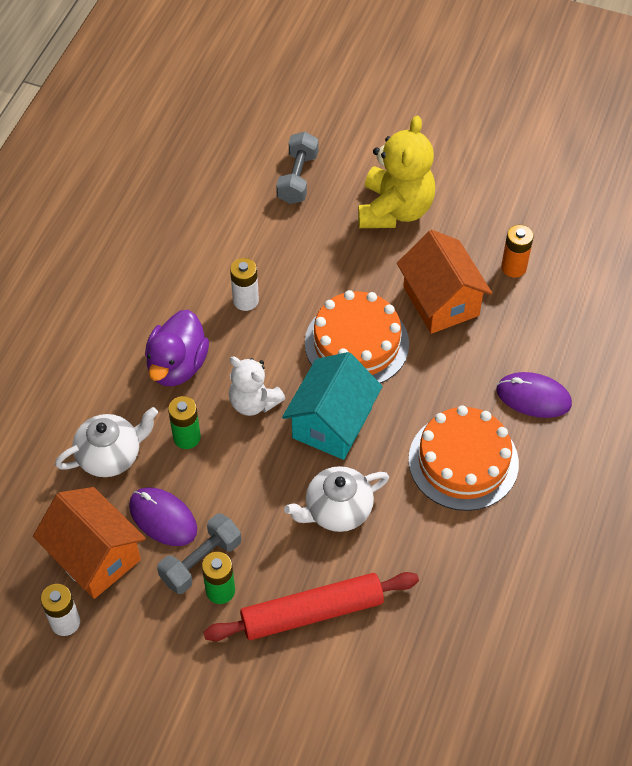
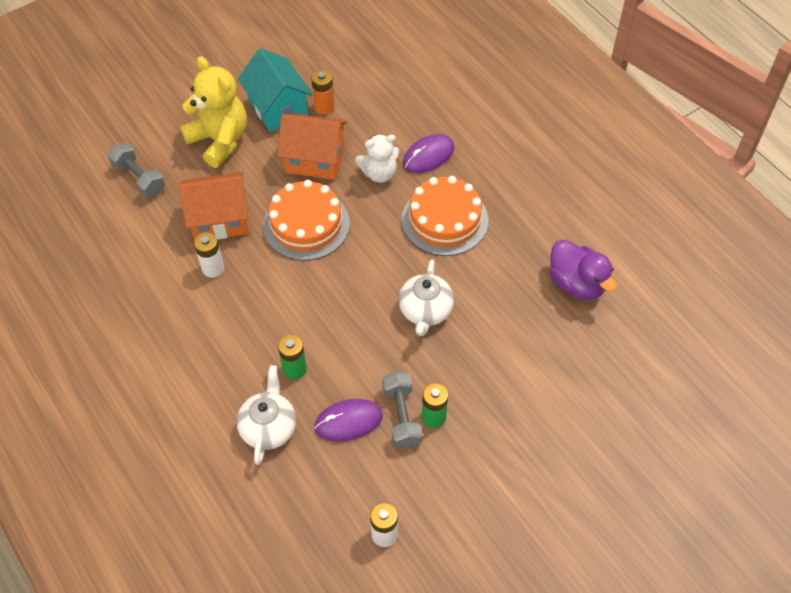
camera: 55 degrees left, 0 degrees up
(95, 556) = (345, 484): orange house -> orange house (220, 219)
(177, 365) = (229, 341): purple duck -> purple duck (577, 283)
(253, 402) = (301, 311): white teddy bear -> white teddy bear (379, 173)
(312, 612) = (491, 370): red rolling pin -> none
(332, 423) = (356, 275): turquoise house -> turquoise house (278, 108)

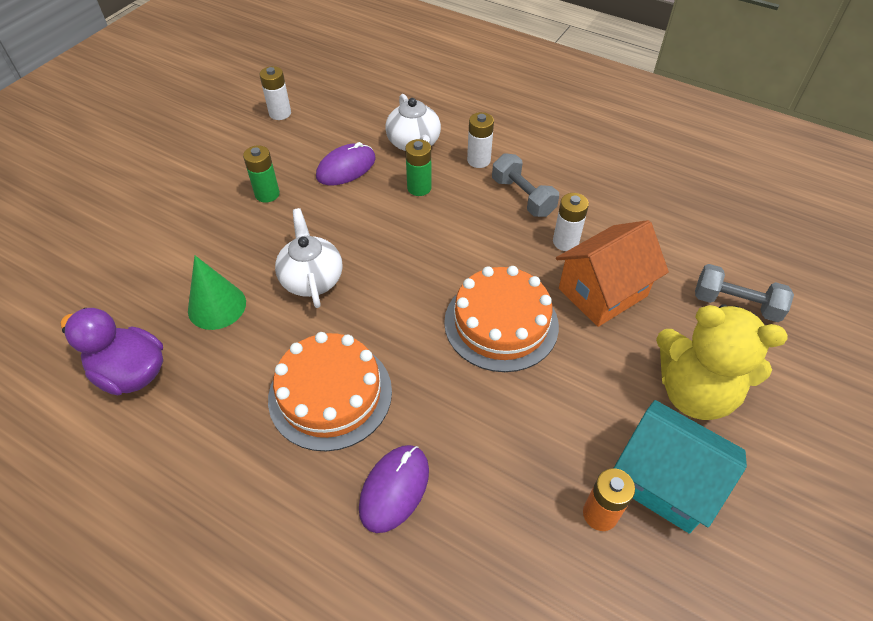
camera: 155 degrees right, 5 degrees down
(222, 380) = (478, 160): none -> white battery
(315, 159) = (550, 415): orange house -> none
(379, 173) = (451, 429): white teddy bear -> none
(402, 416) = (298, 185): grey dumbbell -> grey dumbbell (522, 197)
(505, 314) = (217, 306): none -> green cone

